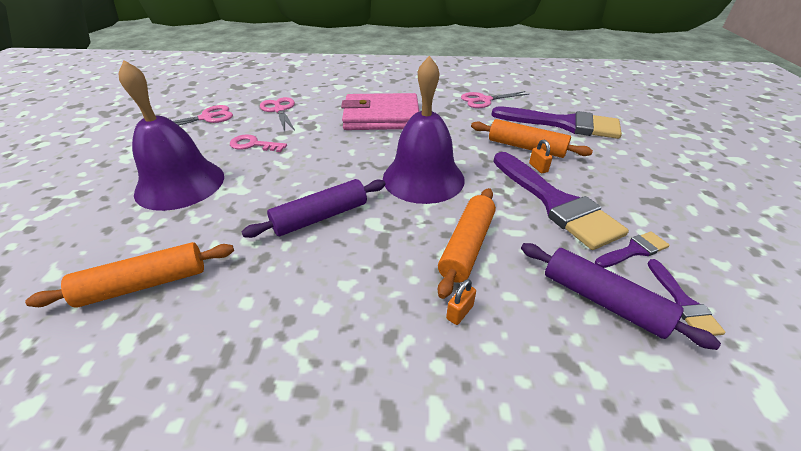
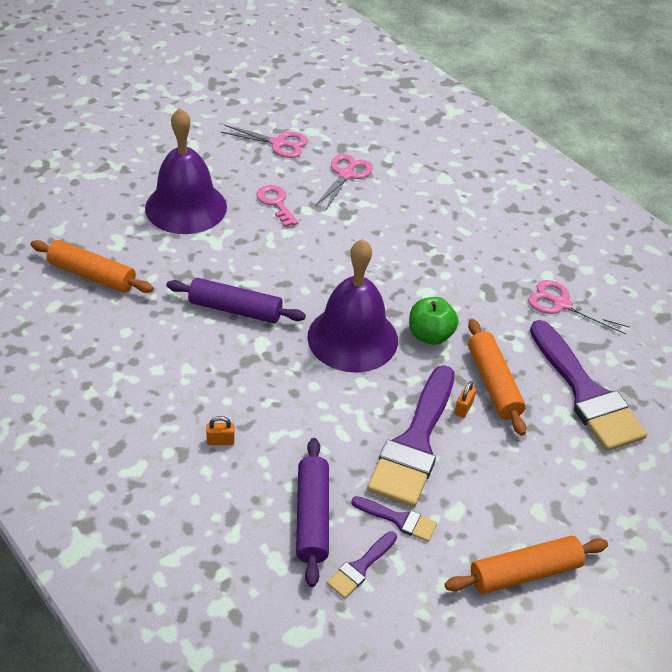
camera: 45 degrees right, 5 degrees up
(381, 117) = (421, 248): pink wallet -> none
(458, 148) = (430, 335): none -> green apple
(467, 246) = (292, 412): orange rolling pin -> orange rolling pin (524, 573)

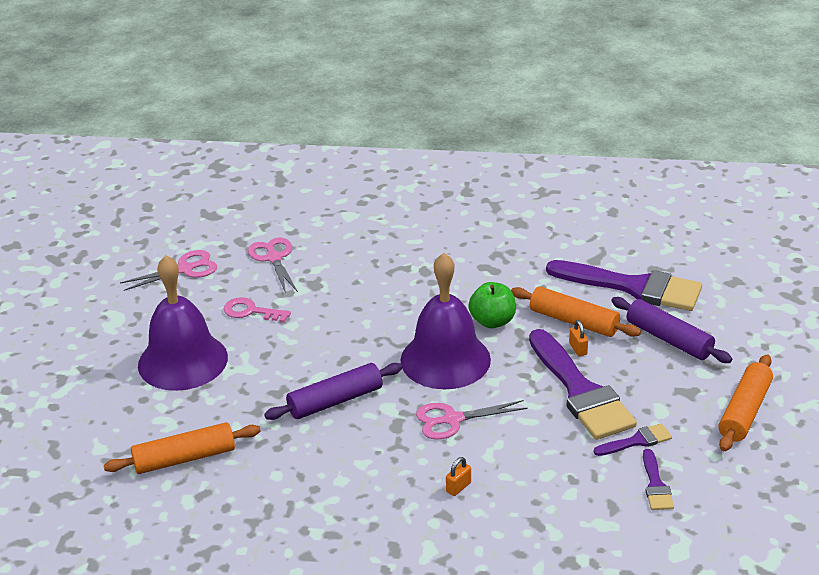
camera: 40 degrees left, 10 degrees down
(312, 517) = (585, 482): purple rolling pin -> purple rolling pin (668, 339)
(561, 304) = (543, 245): pink scissors -> pink scissors (452, 420)

